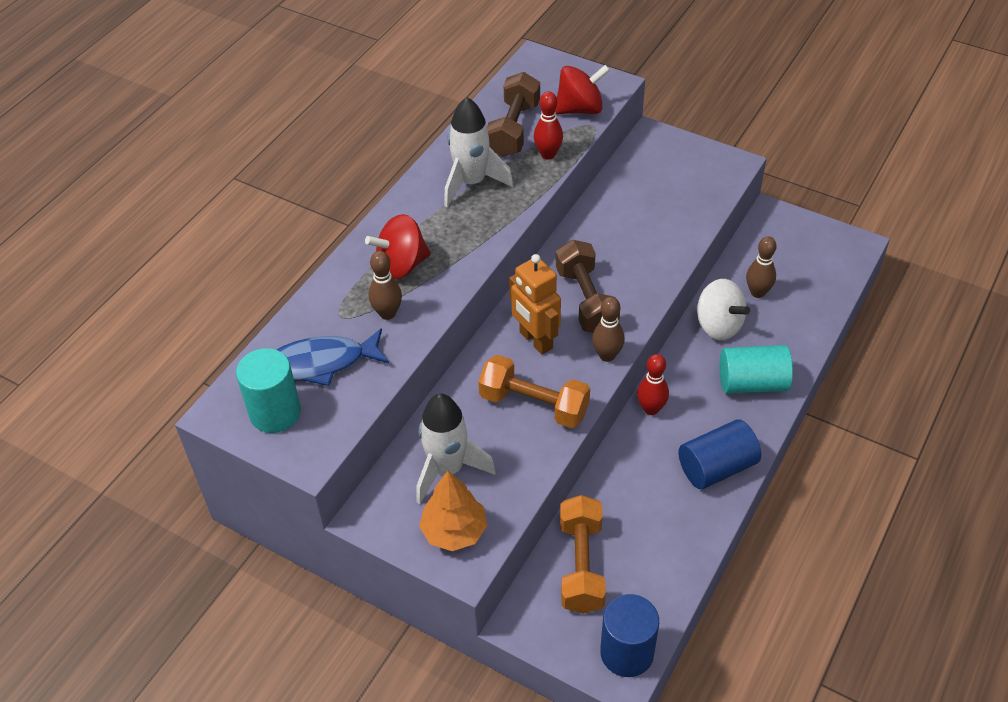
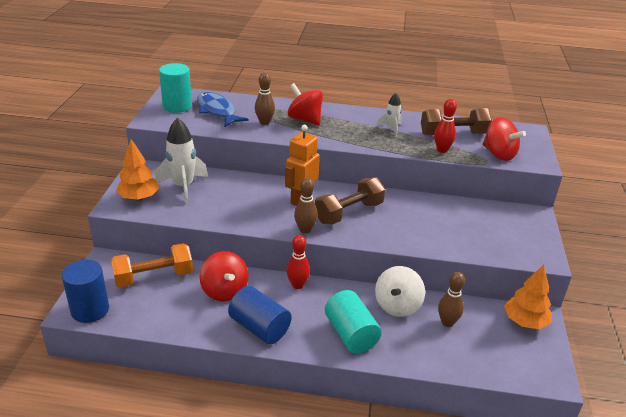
camera: 65 degrees right, 15 degrees down
(471, 183) = (391, 128): white rocket -> white rocket, size x0.54
(534, 405) = (247, 208): orange dumbbell -> none
(637, 489) = (224, 291): none -> red spinning top
(774, 230) = (525, 321): none -> orange tree

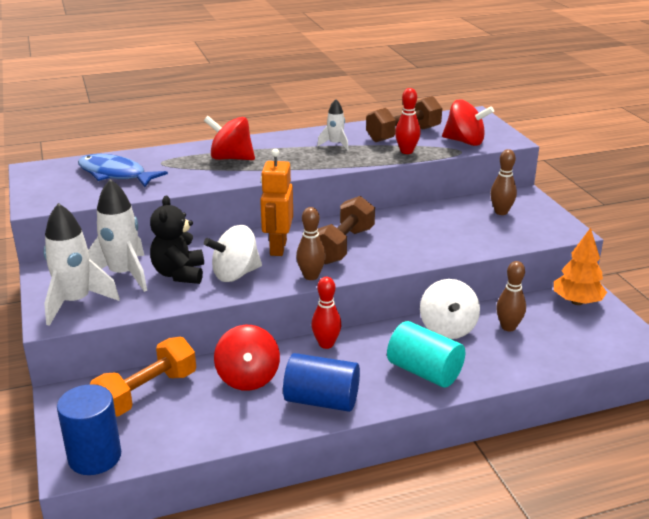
camera: 25 degrees left, 5 degrees down
(139, 197) = (75, 302): orange tree -> white rocket
(177, 106) = (57, 181): turquoise cylinder -> none
(218, 198) = (179, 274): none -> black teddy bear
(224, 291) = (248, 378): red spinning top -> red spinning top turned 45 degrees clockwise
(255, 211) = (235, 274): none -> white spinning top
(264, 122) = (186, 172): brown bowling pin -> brown bowling pin (501, 212)

